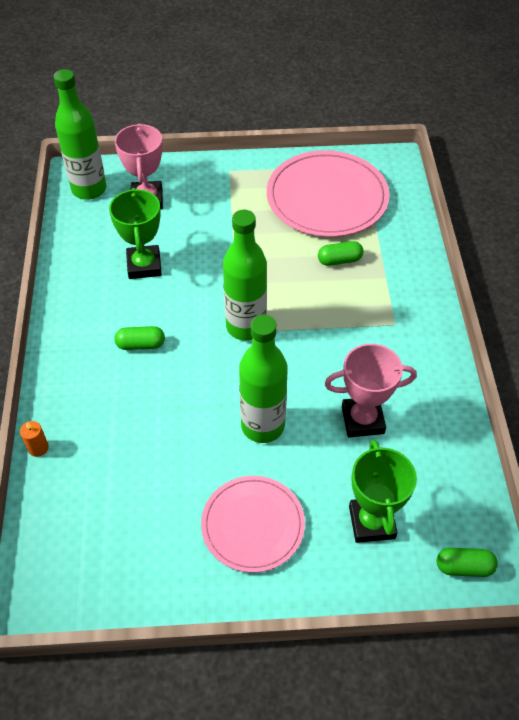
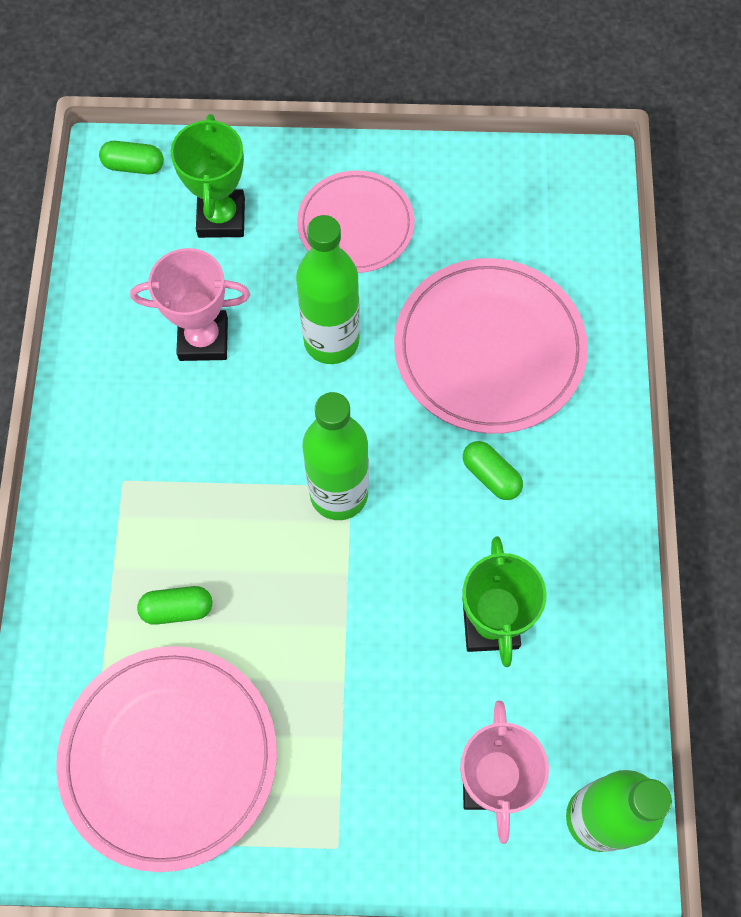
camera: 175 degrees left, 15 degrees up
(38, 448) = (613, 334): orange candle -> none
(138, 429) = (489, 349): none -> pink plate
(141, 344) = (491, 475): green capsule -> green capsule turned 45 degrees clockwise

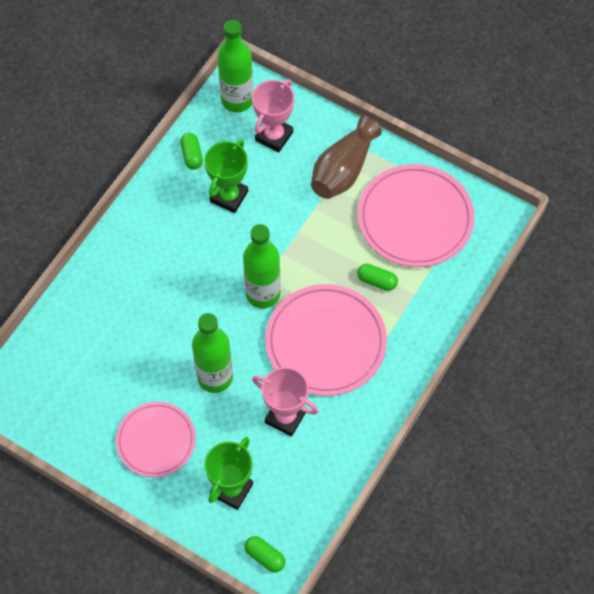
camera: 150 degrees left, 5 degrees down
(336, 781) = (343, 170): none -> brown vase
(489, 349) = (133, 327): pink plate -> pink plate (325, 342)
(491, 475) = (180, 262): green capsule -> green capsule (192, 155)

